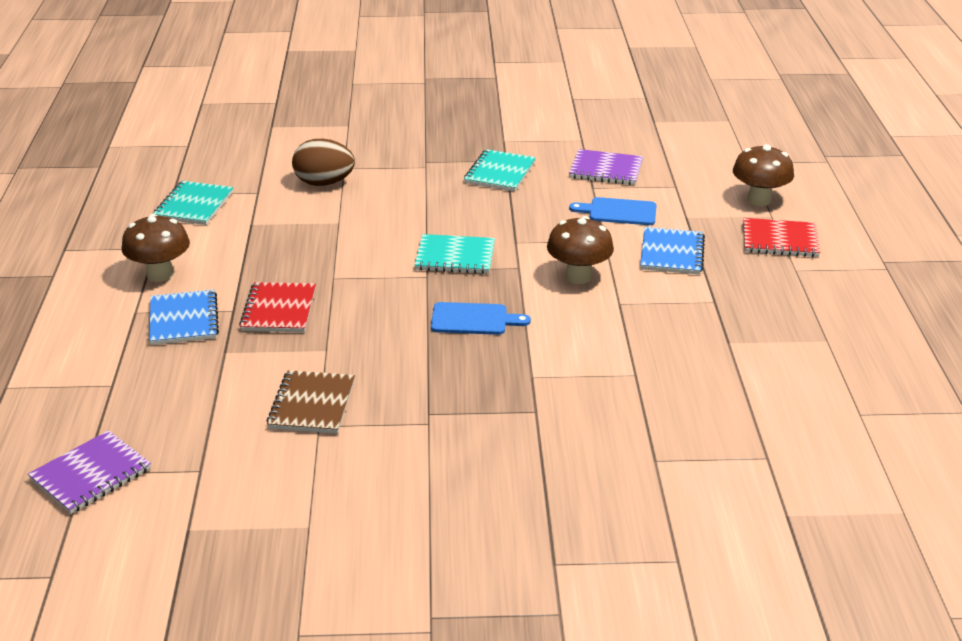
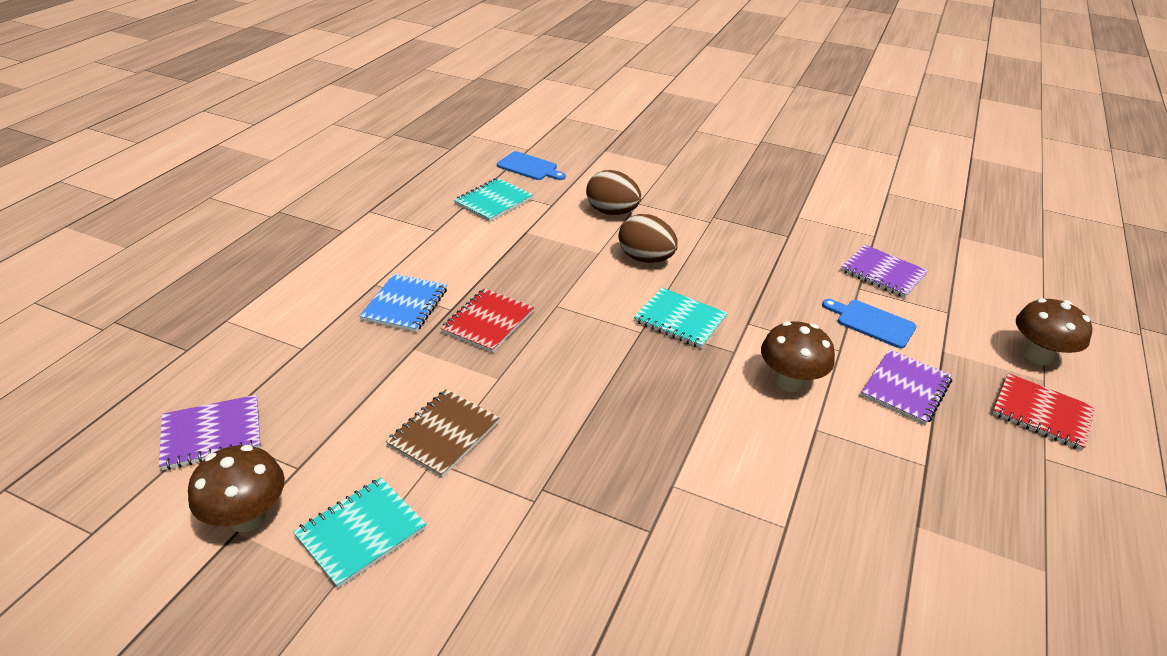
camera: 25 degrees right, 5 degrees up
(160, 274) = (420, 256): brown mushroom -> brown mushroom (248, 517)
(387, 215) = (645, 259): none -> brown egg
(473, 319) = (655, 395): blue cutting board -> blue cutting board (529, 167)
(500, 173) = (775, 247): turquoise notebook -> turquoise notebook (361, 533)
(671, 253) = (905, 388): blue notebook -> purple notebook

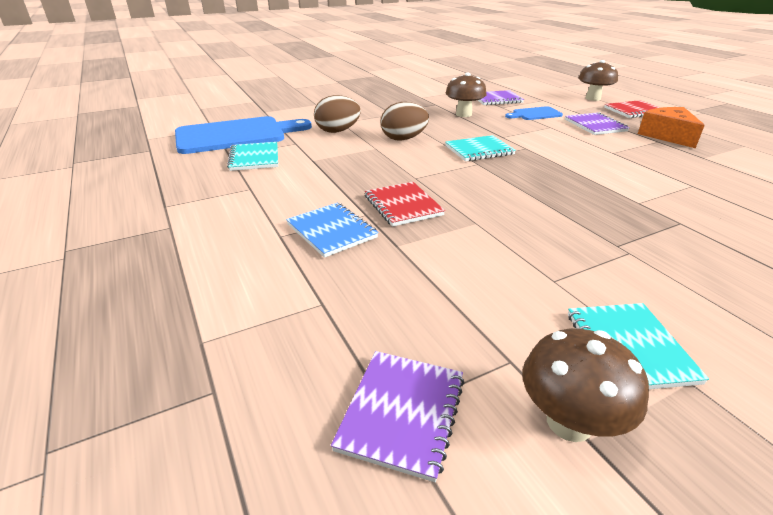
camera: 50 degrees left, 5 degrees down
(444, 434) = (524, 265): brown notebook -> none
(529, 167) = (236, 135): blue cutting board -> blue cutting board, size x2.10
(789, 382) = (567, 145): brown mushroom -> brown mushroom (463, 114)
(965, 471) = (667, 136): none -> orange cheese

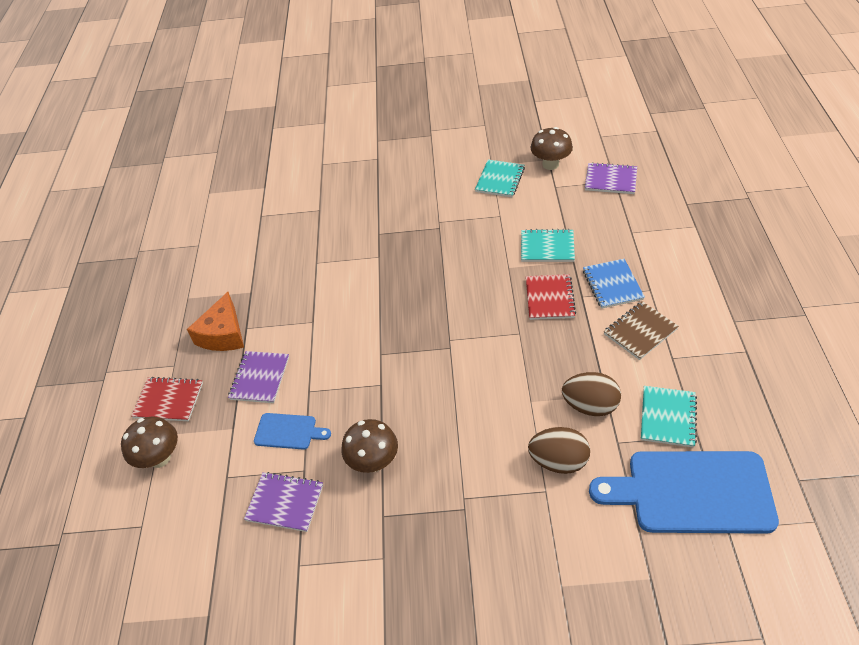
camera: 150 degrees left, 15 degrees up
(287, 199) = (640, 331): none -> brown notebook
(402, 413) = (610, 180): purple notebook -> purple notebook turned 60 degrees clockwise
(403, 139) = (490, 413): brown egg -> brown egg (590, 406)
(479, 150) = (429, 363): turquoise notebook -> turquoise notebook (547, 247)

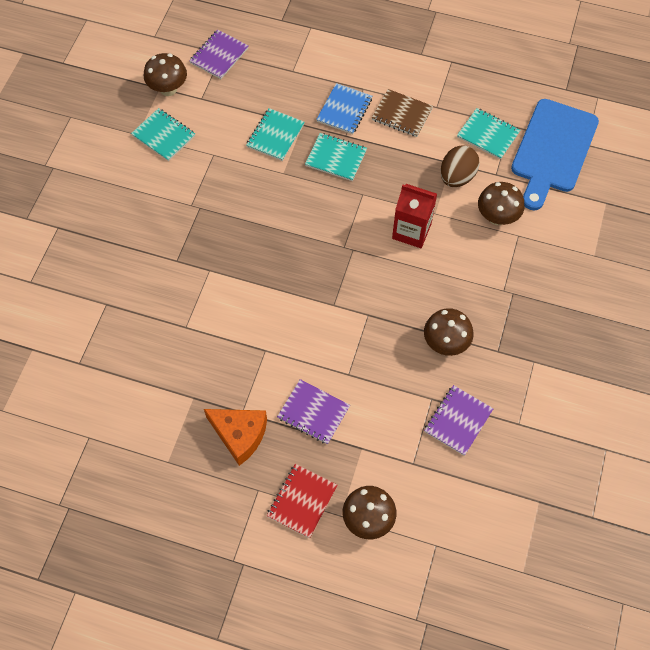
camera: 75 degrees left, 15 degrees up
(288, 431) = (386, 401): blue cutting board -> none
(497, 388) = (411, 231): none -> red carton
(549, 298) = (336, 158): red notebook -> turquoise notebook
(558, 461) = (497, 217): brown egg -> brown mushroom
(612, 285) = (344, 110): blue notebook -> blue notebook turned 75 degrees counterclockwise
(640, 331) = (402, 114): brown notebook -> brown notebook turned 45 degrees counterclockwise

